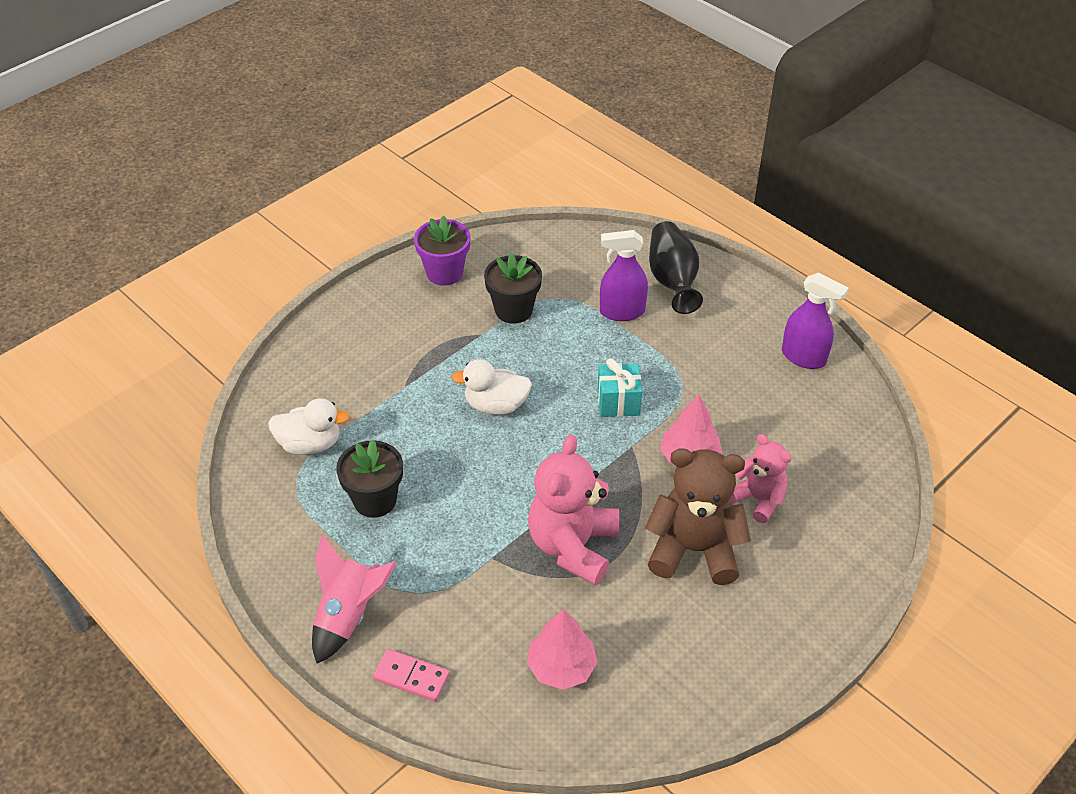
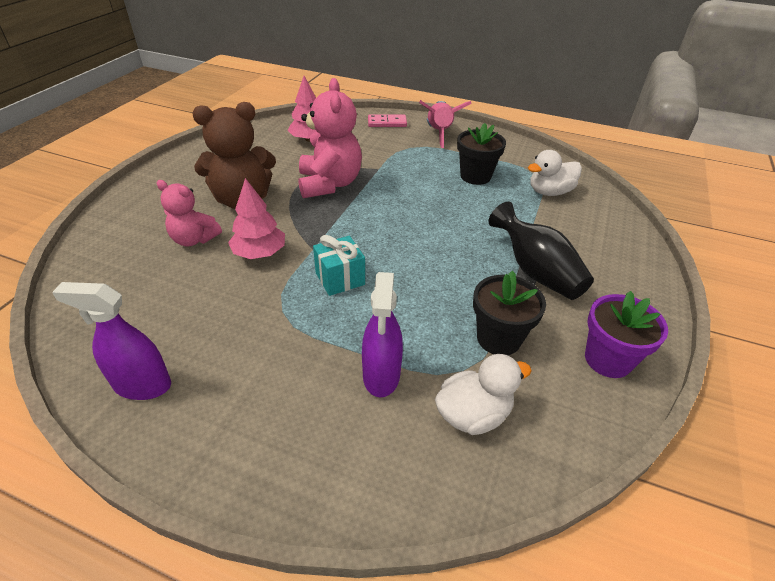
camera: 155 degrees right, 5 degrees down
(496, 405) = (444, 248): white duck -> white duck (473, 414)
(621, 312) = (381, 375): purple spray bottle -> purple spray bottle turned 120 degrees clockwise
(672, 280) = (336, 448): black vase -> black vase (536, 271)

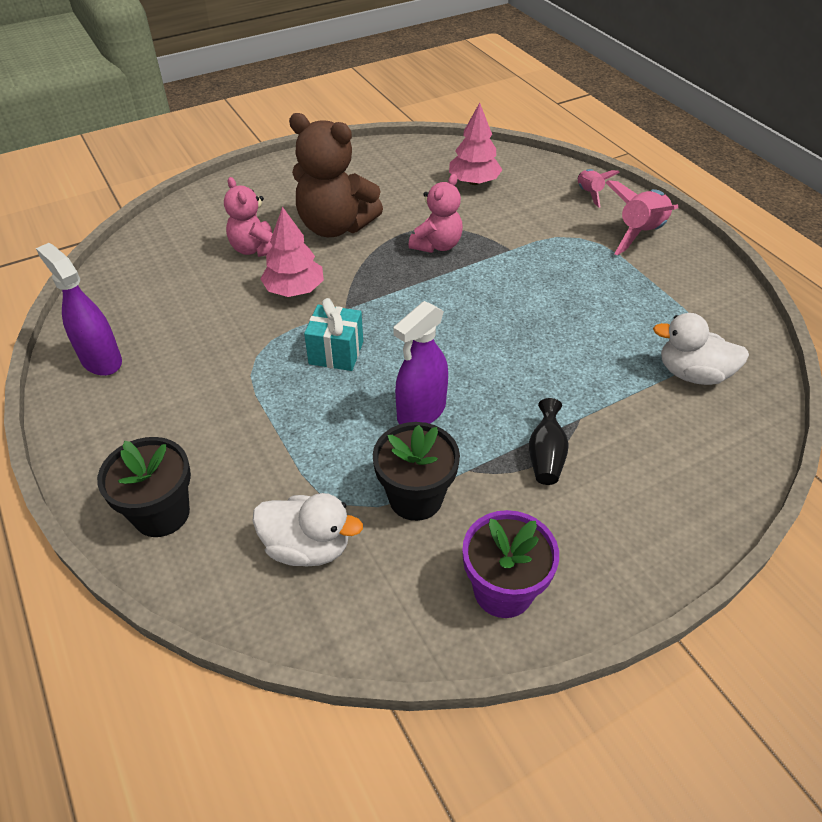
camera: 40 degrees right, 5 degrees up
(329, 184) = (437, 245): pink teddy bear -> pink teddy bear, size x0.61
(381, 375) = (271, 463): purple spray bottle -> purple spray bottle (421, 412)
(387, 123) = (589, 194): pink domino -> pink rocket
(475, 176) = (617, 309): black flower pot -> black flower pot (161, 513)
(536, 271) = (546, 456): black vase -> black vase, size x0.56

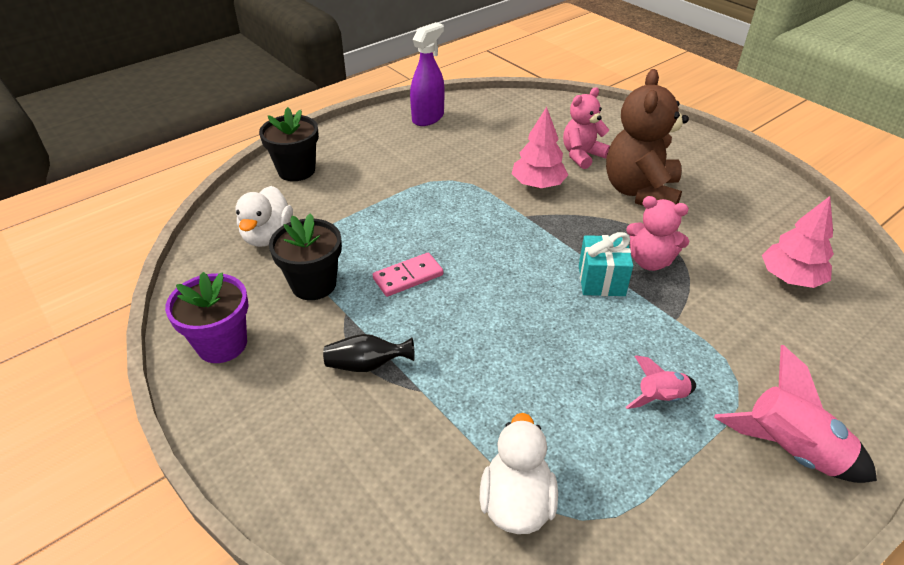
camera: 80 degrees right, 5 degrees down
(336, 353) = (467, 219): turquoise gift -> turquoise gift (601, 280)
(421, 412) = (408, 277): purple spray bottle -> pink domino
(589, 194) = (848, 391): pink rocket -> pink rocket (660, 398)

